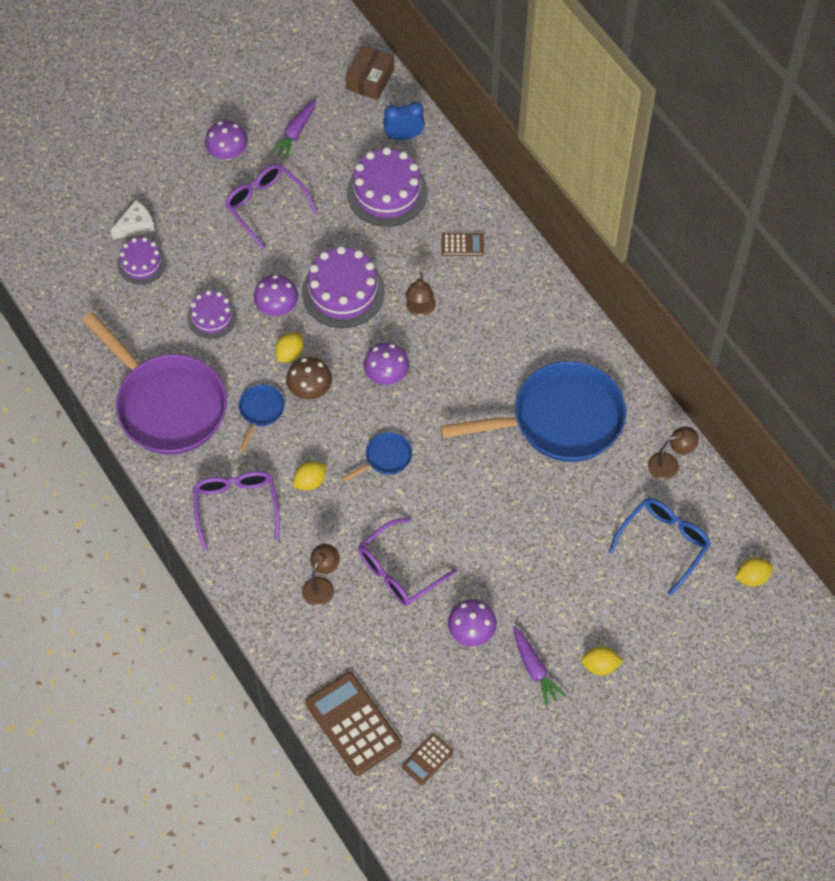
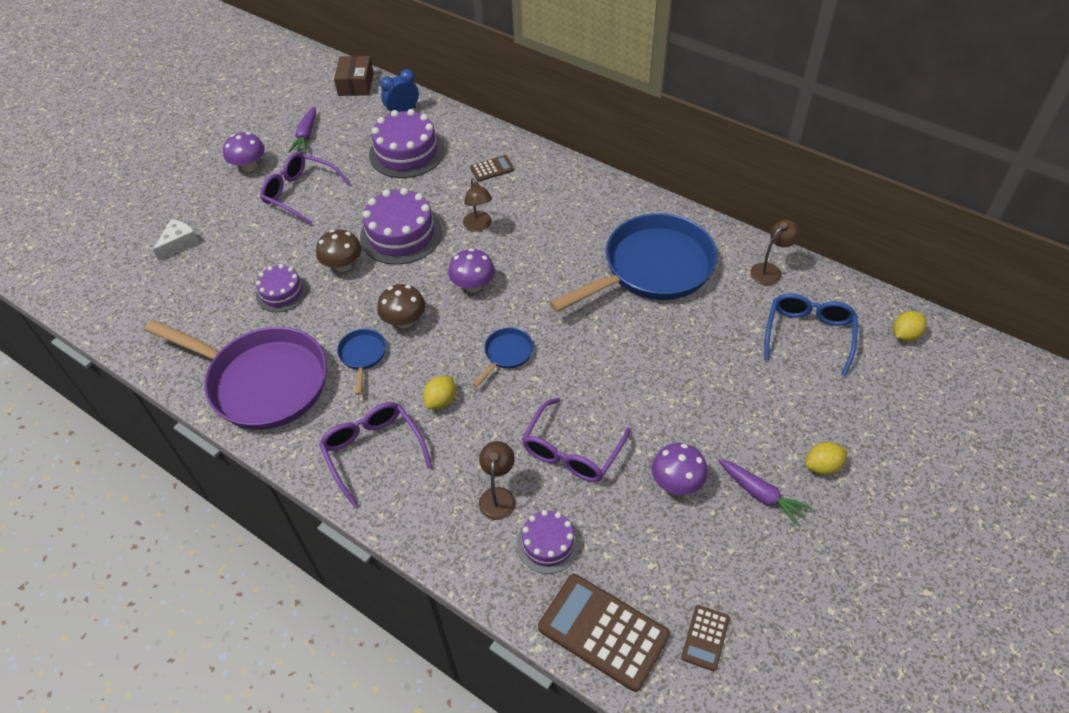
camera: 20 degrees left, 10 degrees down
(141, 263) = (194, 271): purple cake -> purple cake (548, 544)
(277, 307) = (343, 265): purple mushroom -> brown mushroom
(290, 354) = (371, 298): yellow lemon -> none

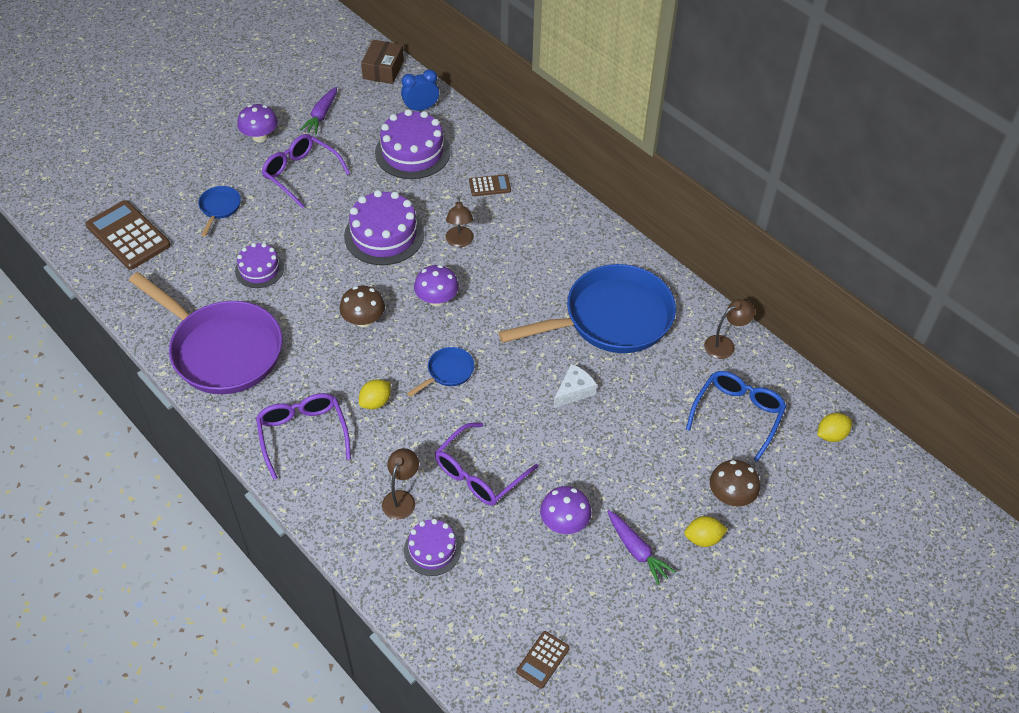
camera: 10 degrees right, 0 degrees up
(179, 244) = (178, 202): white cheese -> white cheese (574, 391)
(343, 265) = (322, 254): brown mushroom -> brown mushroom (731, 496)
(363, 356) = (317, 345): blue pan -> blue pan (219, 208)
(603, 631) = (456, 634): brown calculator -> brown calculator (128, 235)

